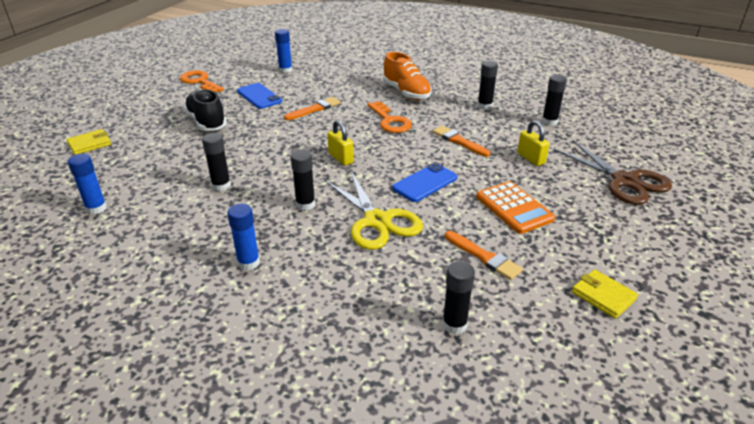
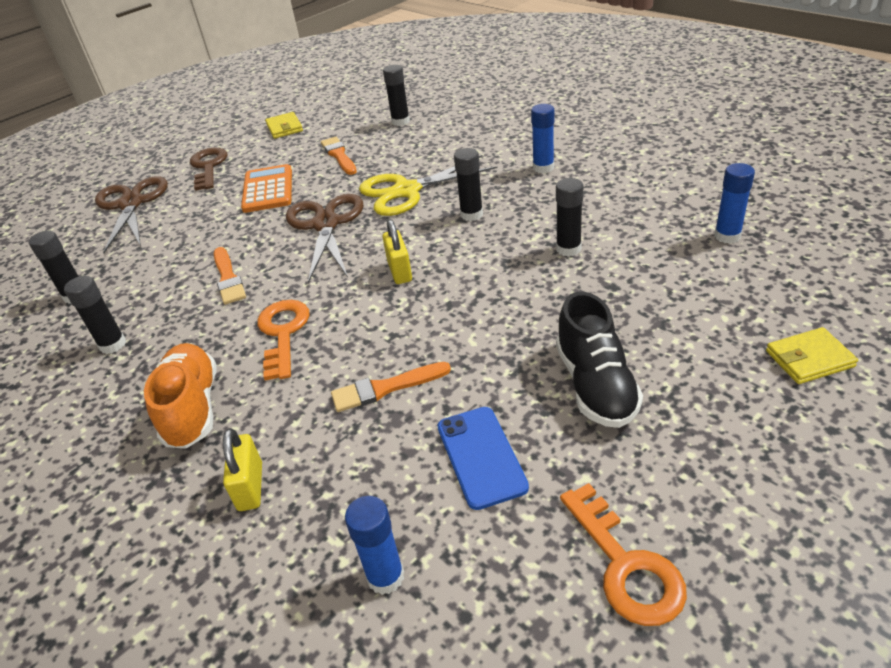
camera: 155 degrees left, 5 degrees up
(377, 221) = (407, 191): yellow scissors -> yellow scissors turned 105 degrees counterclockwise
(425, 183) = (326, 224): blue phone -> brown scissors
(531, 158) = (179, 241): yellow padlock -> yellow padlock (250, 487)
(613, 226) = (208, 167): none -> brown key

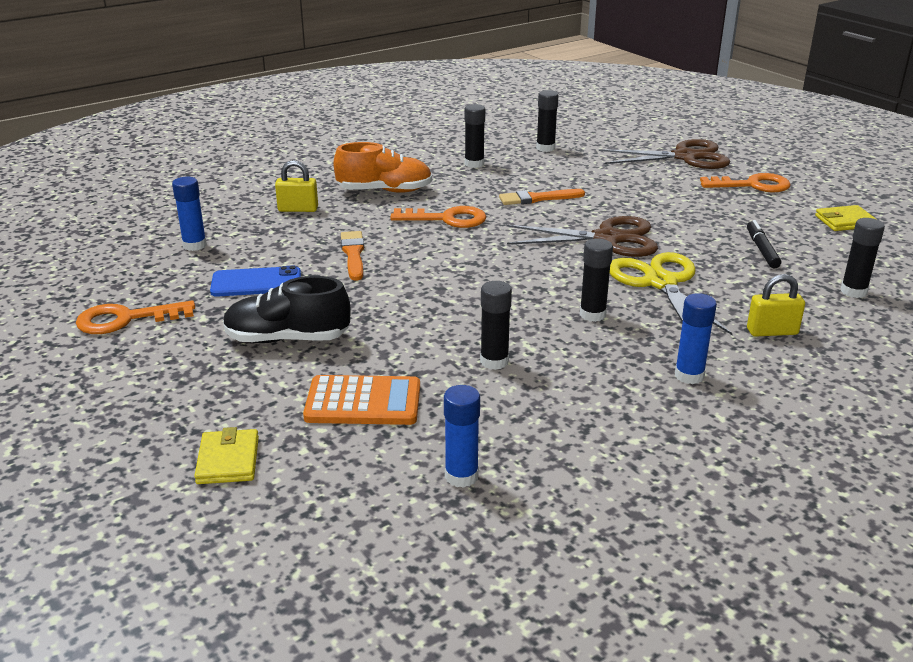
camera: 95 degrees right, 10 degrees down
(208, 167) = (752, 185): brown key -> orange key
(268, 190) = (691, 213): orange calculator -> orange calculator (363, 402)
(339, 155) = (761, 250): orange brush -> black marker
(400, 271) = (505, 269): yellow padlock -> yellow padlock (772, 332)

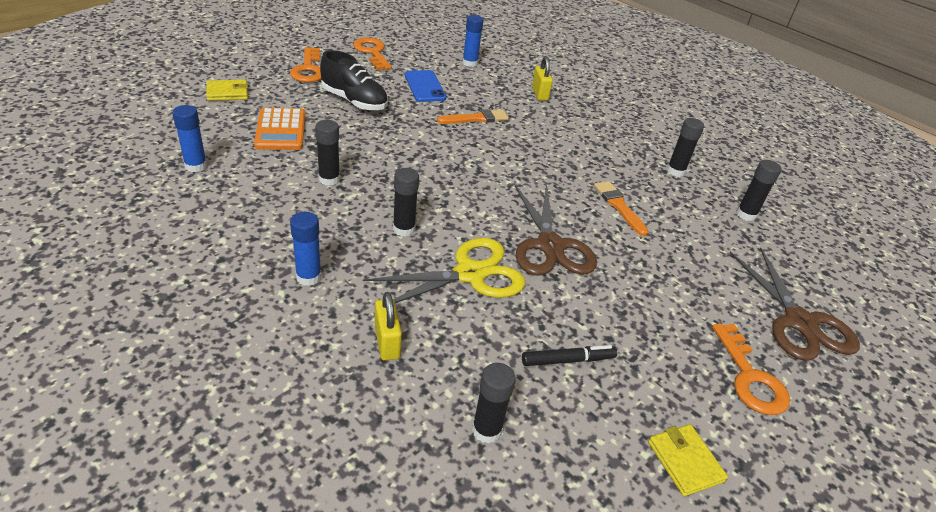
camera: 75 degrees right, 10 degrees up
(287, 339) = (354, 101): black shoe -> black shoe turned 135 degrees clockwise
(385, 191) = (591, 128): orange shoe -> none
(446, 219) = (552, 157): orange key -> orange key (308, 69)

